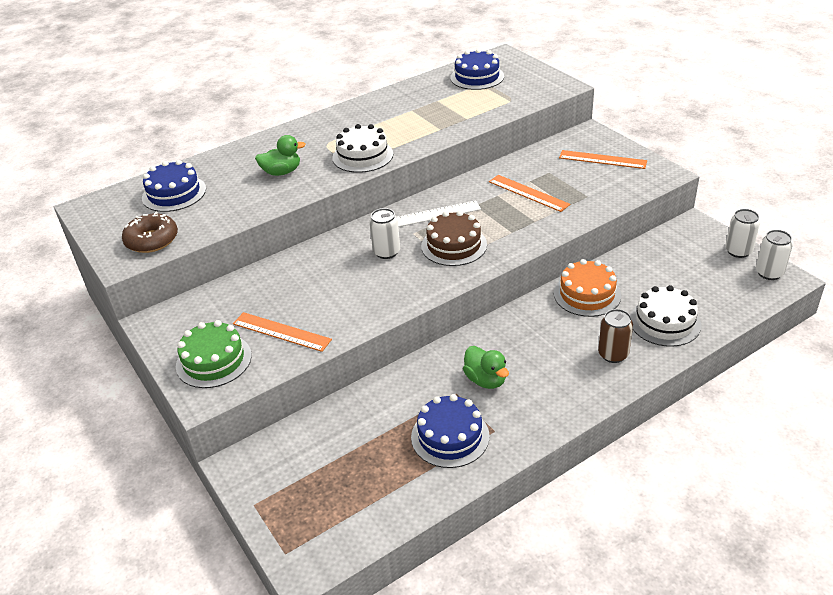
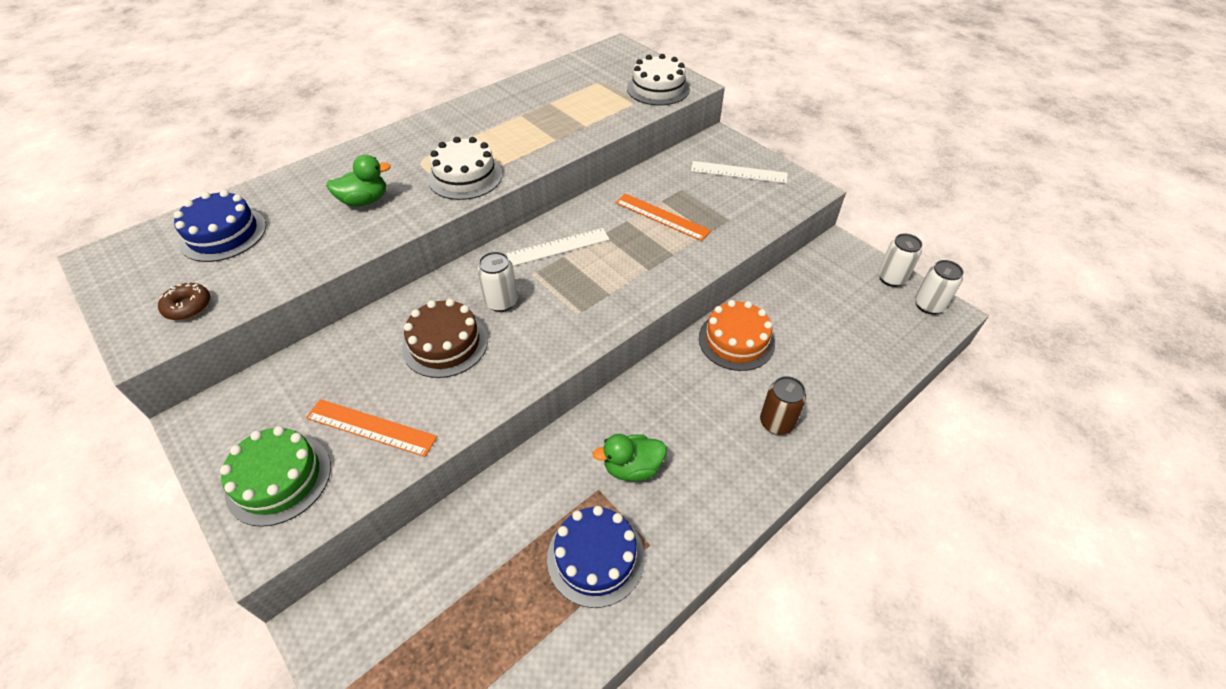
camera: 10 degrees left, 10 degrees up
(152, 240) = (188, 306): brown donut -> brown donut, size x0.65
(454, 245) = (582, 290): brown cake -> brown cake (445, 344)
(477, 77) = (593, 73): blue cake -> none
(486, 380) = (632, 468): green duck -> green duck turned 120 degrees clockwise
(602, 159) = (738, 172): orange ruler -> white ruler
(665, 322) = (828, 375): white cake -> white cake (658, 89)

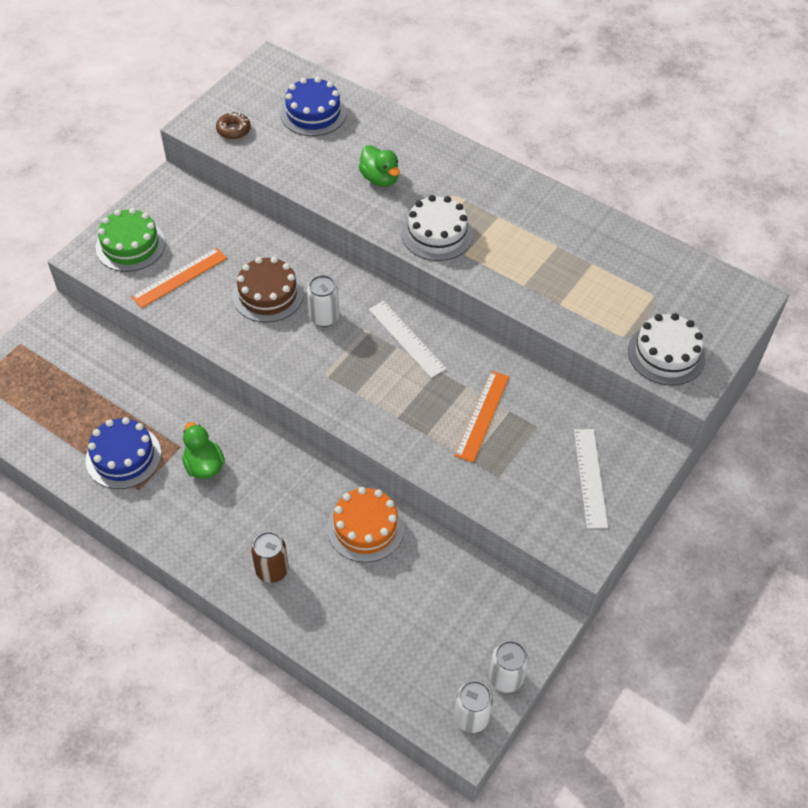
camera: 75 degrees right, 5 degrees up
(371, 427) = (180, 277): orange ruler -> orange ruler turned 45 degrees clockwise

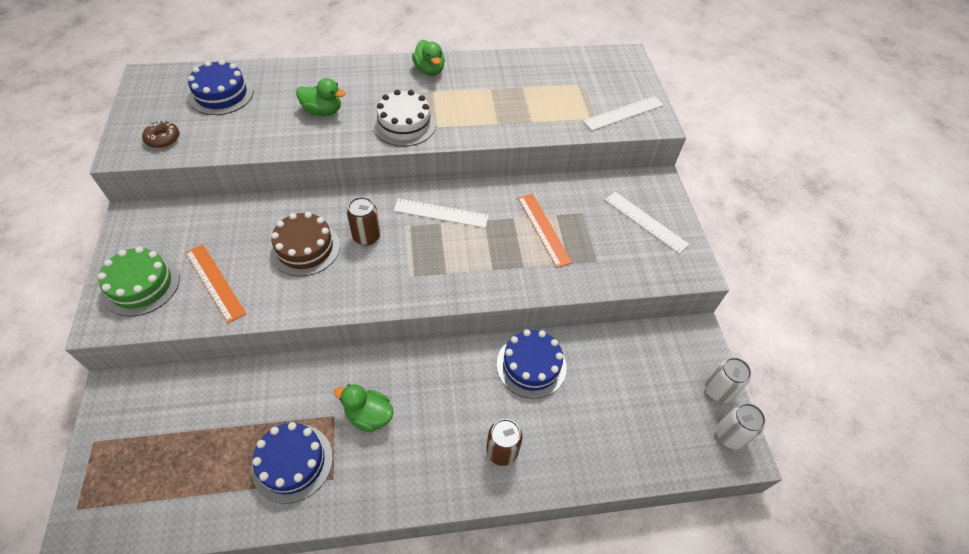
camera: 45 degrees left, 0 degrees up
(180, 277) = (215, 282): orange ruler -> orange ruler turned 45 degrees counterclockwise
(324, 317) = (366, 236): white can -> brown can
(365, 527) = (531, 365): orange cake -> blue cake
(518, 193) = (429, 70): none -> green duck
(666, 354) = (623, 113): white cake -> white ruler

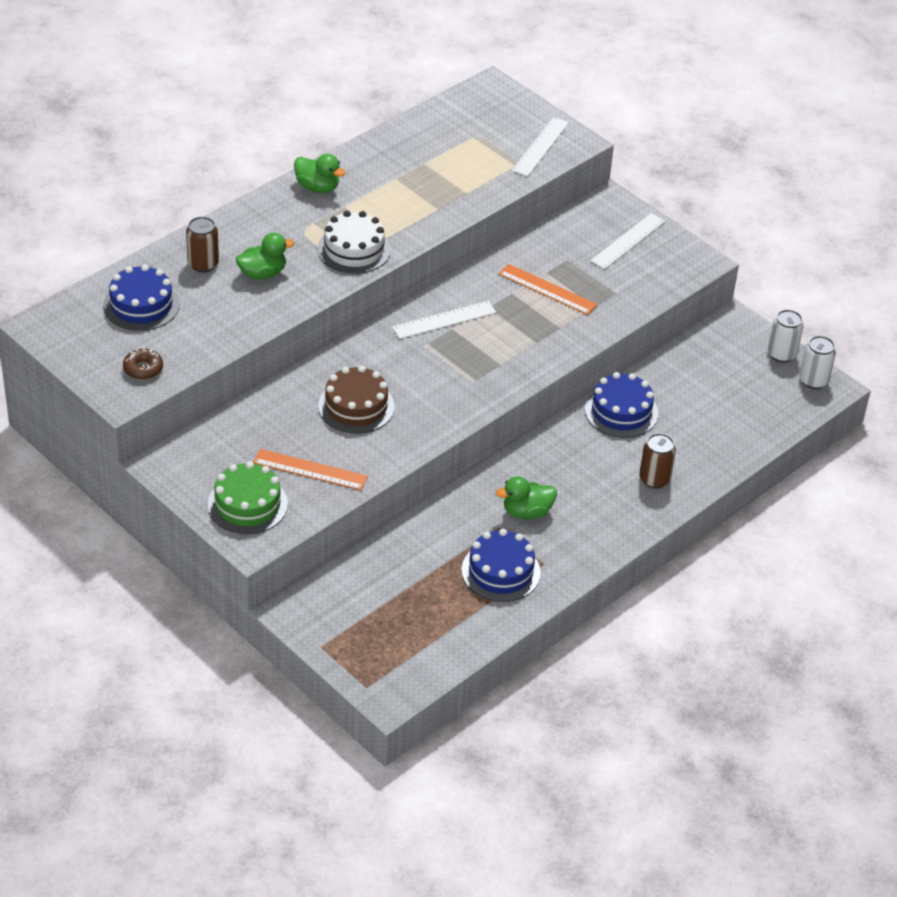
camera: 35 degrees left, 10 degrees down
(366, 236) = (400, 371): brown can -> brown can (203, 264)
(645, 222) = (628, 241): white ruler -> white ruler turned 60 degrees counterclockwise

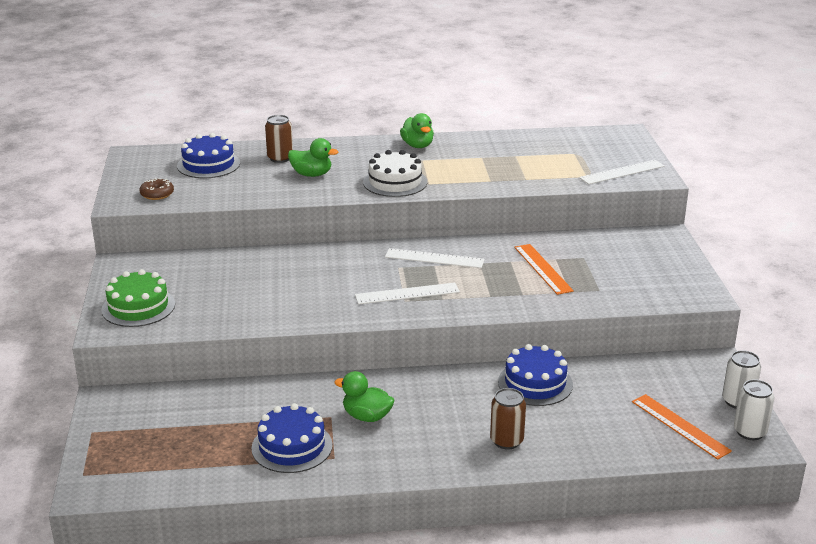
camera: 40 degrees right, 15 degrees down
(310, 470) = (210, 305): orange ruler -> orange ruler (680, 426)
(356, 406) = (297, 282): brown cake -> none
(628, 241) = (651, 263): white ruler -> white ruler (407, 293)

